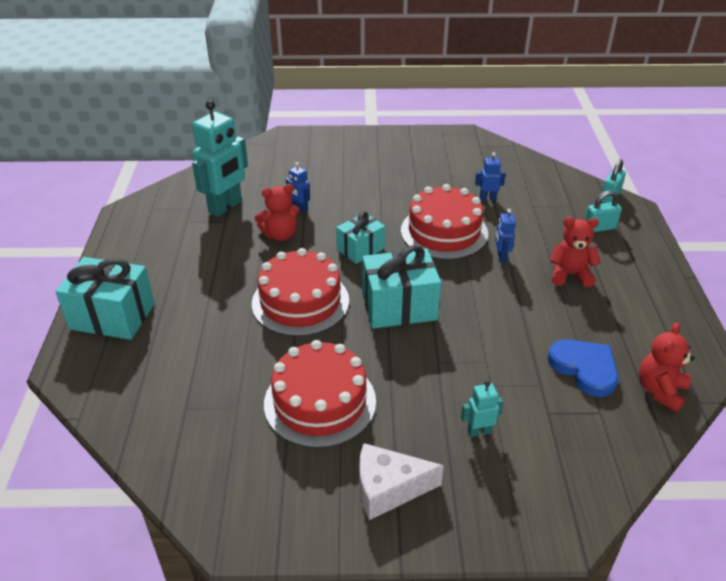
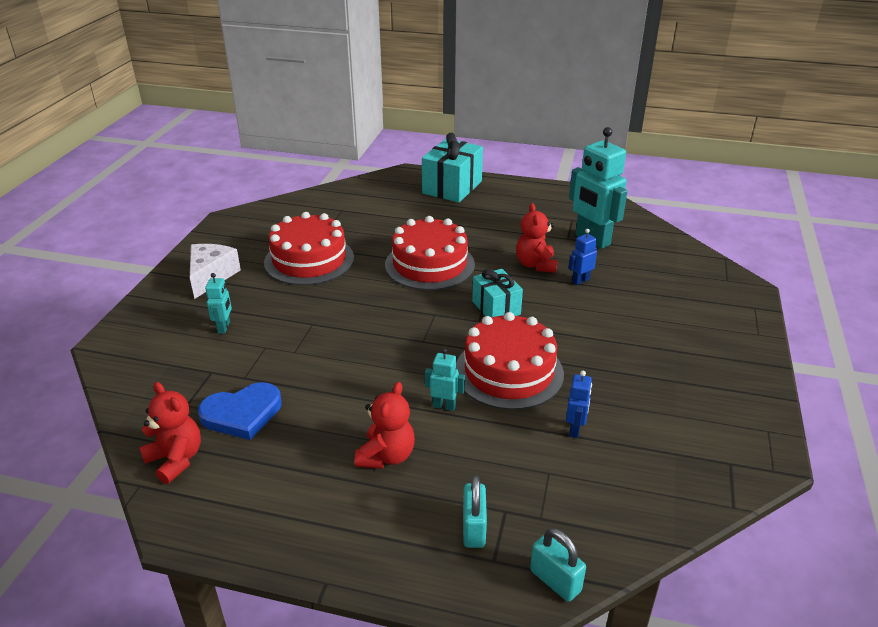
camera: 105 degrees right, 5 degrees down
(399, 306) = (396, 316): turquoise gift -> none
(501, 257) = (444, 406): blue robot -> turquoise robot

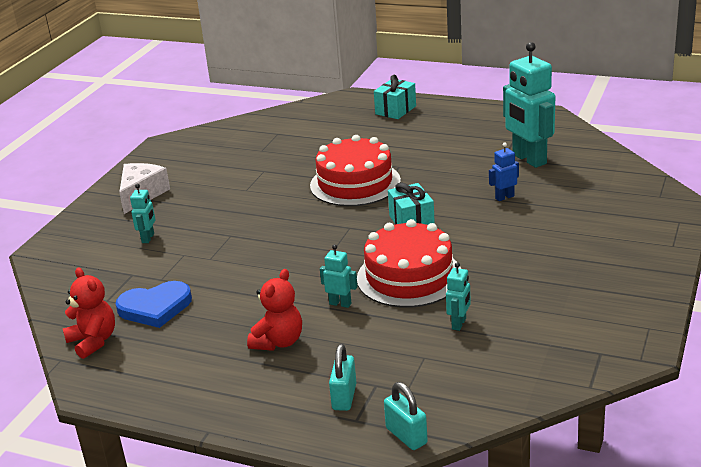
camera: 10 degrees right, 5 degrees down
(309, 260) = (237, 180): red cake -> none
(452, 187) = (395, 110): turquoise gift -> turquoise gift, size x0.63
(536, 265) = (462, 183): red teddy bear -> none
(575, 429) = (459, 324): blue robot -> turquoise robot

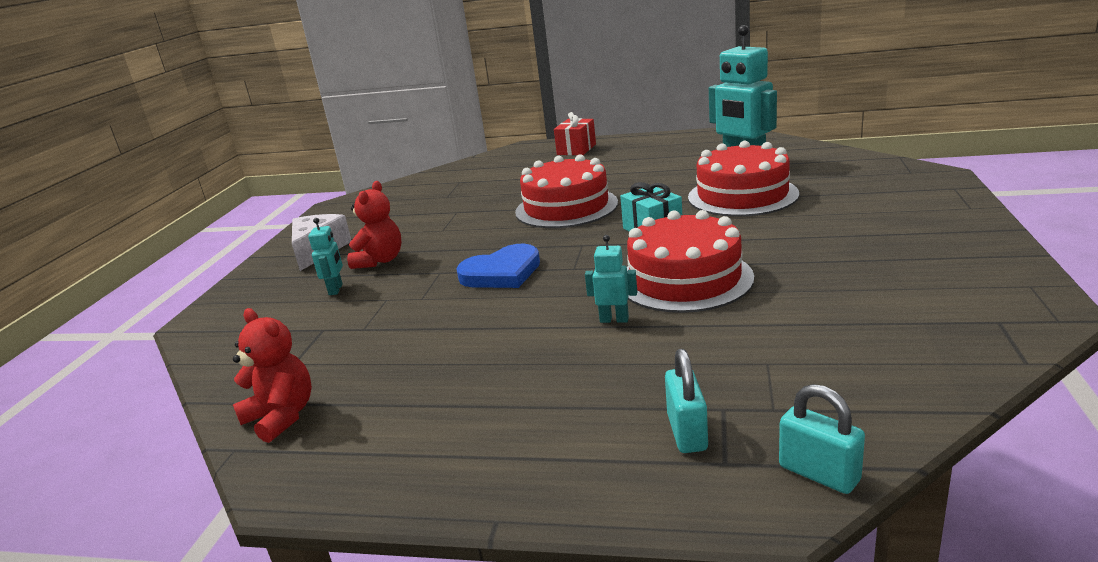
camera: 10 degrees left, 5 degrees down
(155, 307) = (363, 361): blue heart -> blue heart (502, 273)
(278, 342) = (552, 376): red teddy bear -> red teddy bear (380, 260)
(395, 110) = (576, 149): turquoise gift -> red gift
(459, 324) = (785, 318): turquoise robot -> none
(504, 197) = (742, 195): blue robot -> red cake

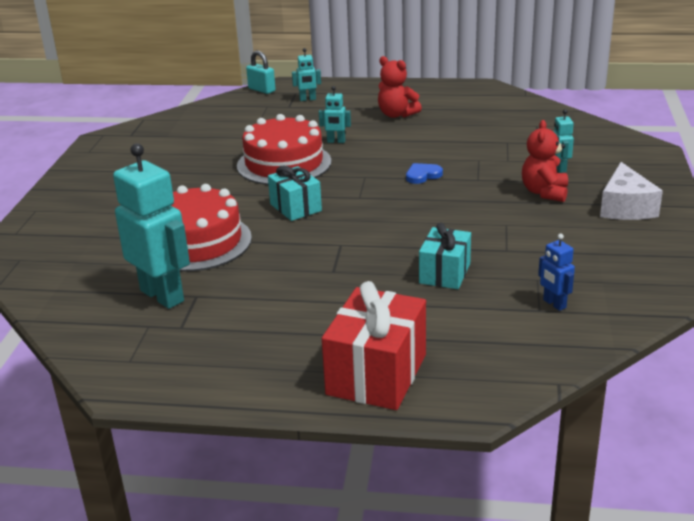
camera: 175 degrees right, 5 degrees up
(281, 417) = (514, 104): red teddy bear -> red teddy bear (396, 114)
(446, 185) = (554, 304): none -> blue robot
(502, 273) = (422, 175): blue heart -> blue heart, size x0.57
(515, 193) = (445, 273): none -> turquoise gift
(566, 207) = (378, 243): red cake -> none
(576, 149) = (376, 374): red gift -> red gift, size x1.59
(687, 432) = (307, 99): turquoise padlock -> turquoise robot

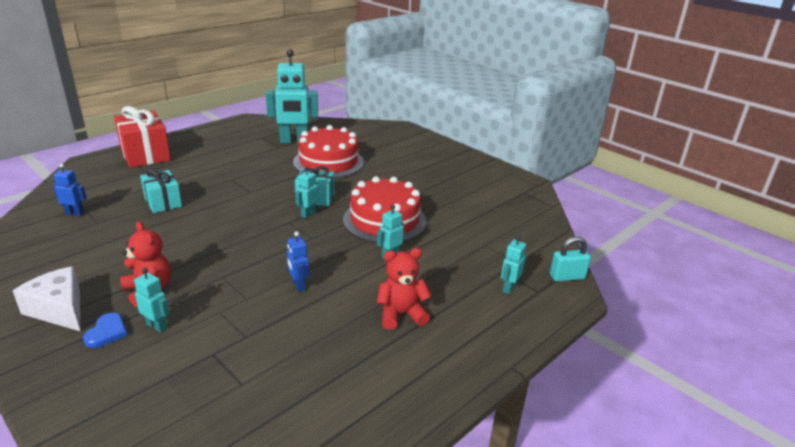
camera: 125 degrees right, 0 degrees up
(331, 196) = (308, 214): none -> turquoise robot
(422, 175) = (271, 259): blue heart -> blue heart (107, 332)
(432, 151) = (298, 286): none -> blue robot

